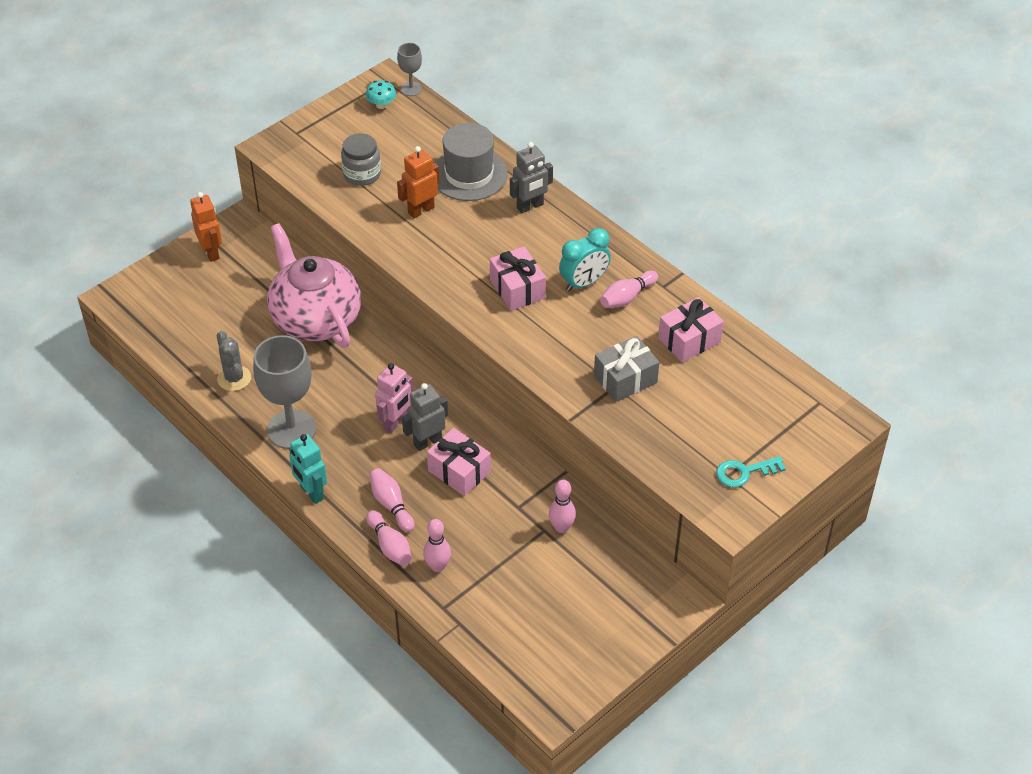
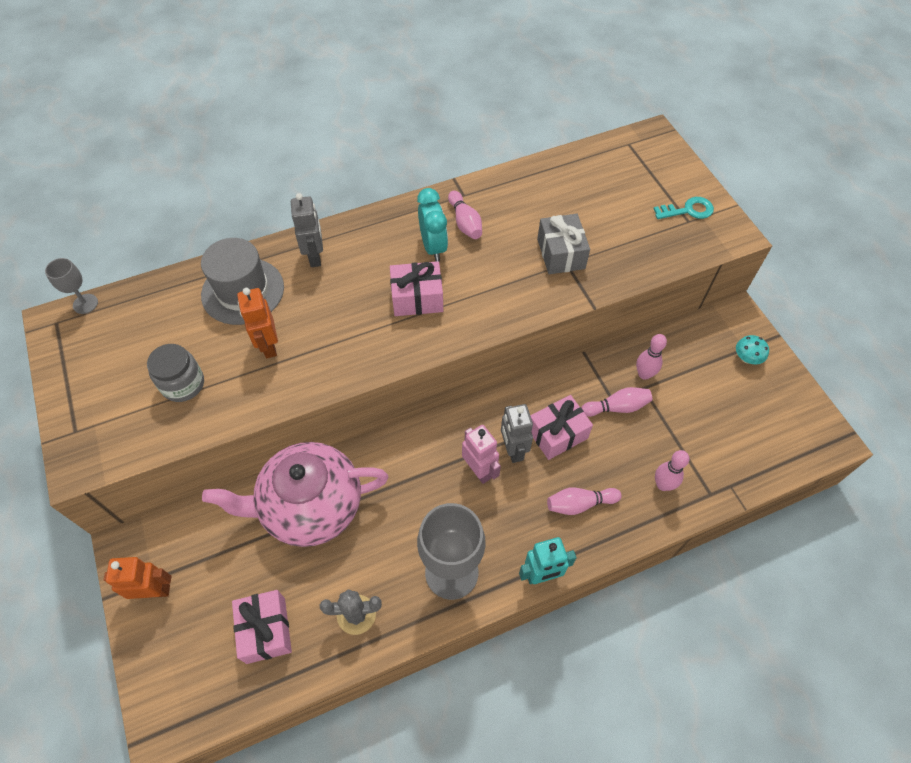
camera: 70 degrees left, 10 degrees up
(381, 105) = (90, 337): turquoise mushroom -> turquoise mushroom (746, 358)
(390, 546) = (628, 519): pink bowling pin -> pink bowling pin (617, 407)
(689, 340) = (532, 198): pink gift -> pink gift (266, 630)
(744, 472) = (688, 210): turquoise key -> turquoise key turned 105 degrees counterclockwise

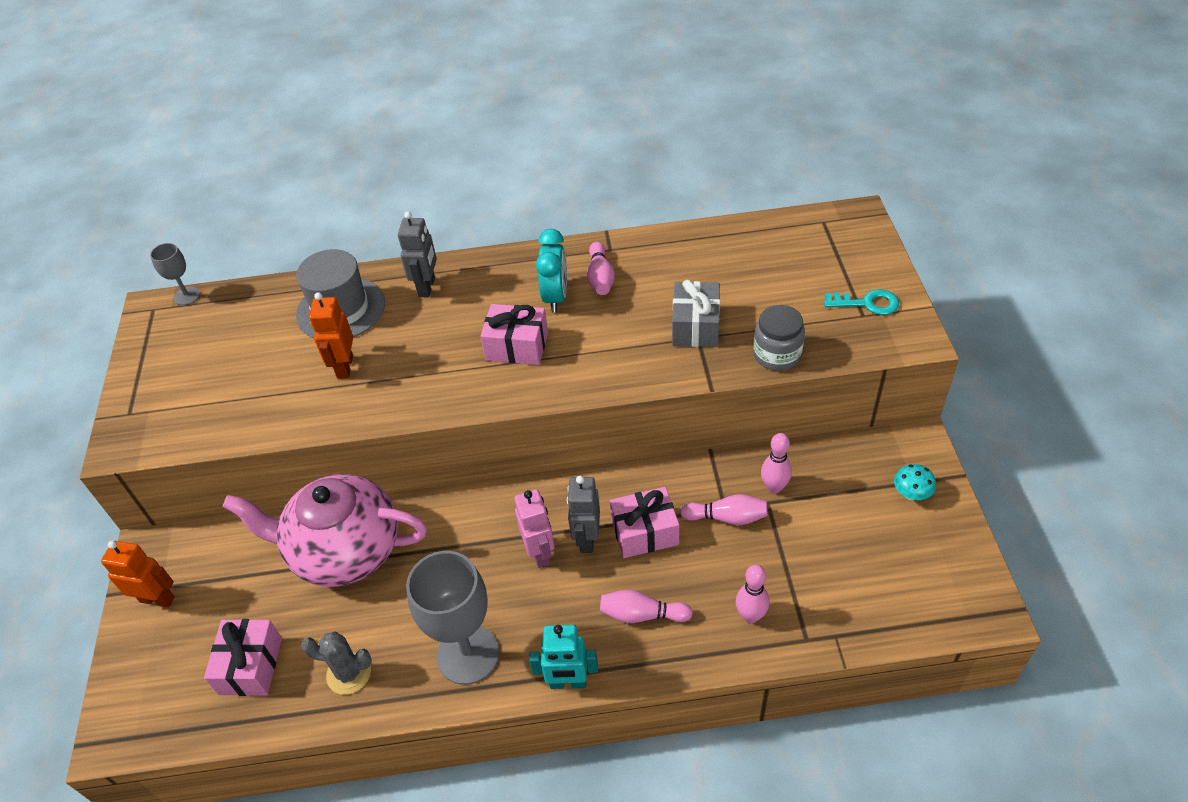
camera: 20 degrees right, 10 degrees down
(183, 384) = (247, 388): grey jar -> grey jar (777, 355)

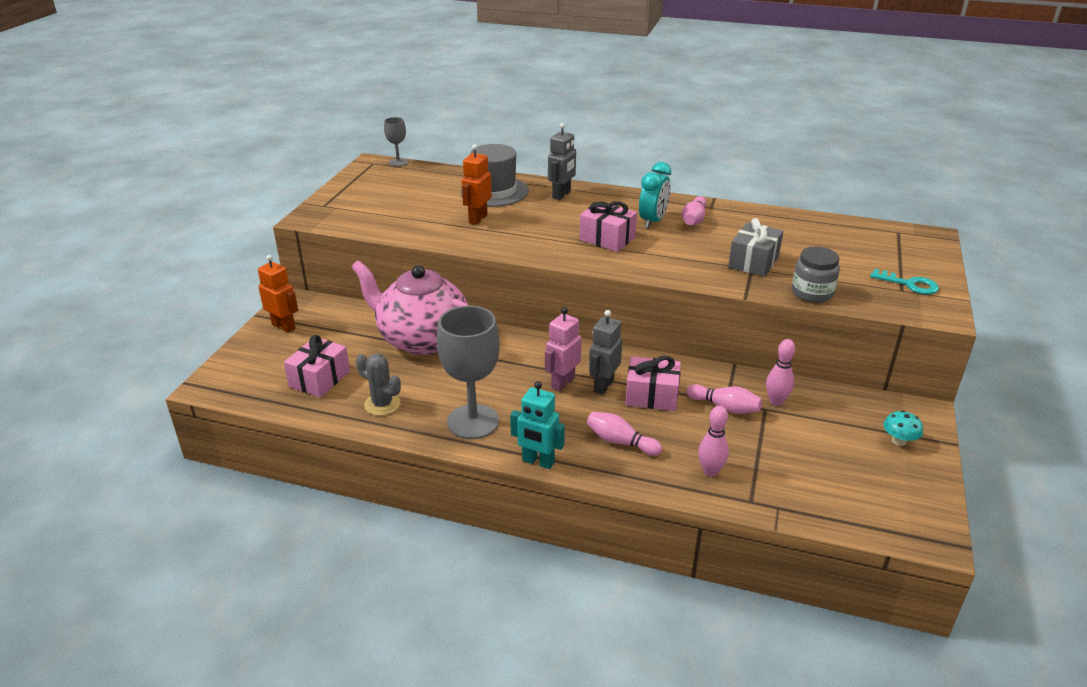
camera: 20 degrees right, 15 degrees down
(540, 553) = (562, 383): pink robot -> pink robot turned 150 degrees counterclockwise

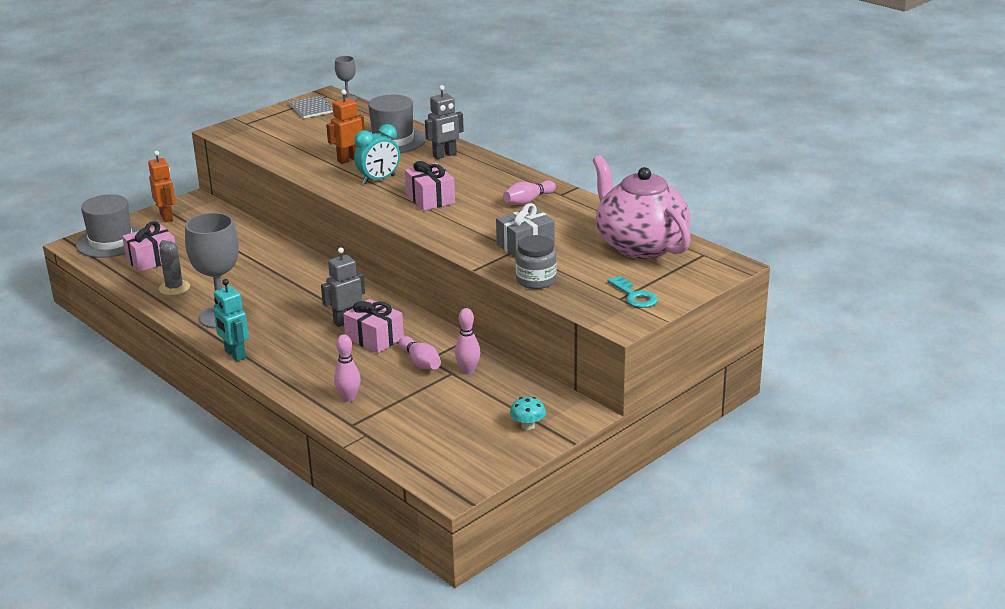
camera: 30 degrees right, 5 degrees down
(248, 371) = (111, 241): none -> grey hat
(374, 178) = (312, 109): none -> grey notebook
(422, 339) = (253, 252): pink teapot -> pink teapot (640, 245)
(562, 383) = (318, 310): pink robot -> none
(620, 442) = (309, 360): pink bowling pin -> none
(653, 221) = (490, 194): turquoise clock -> turquoise clock (379, 180)

